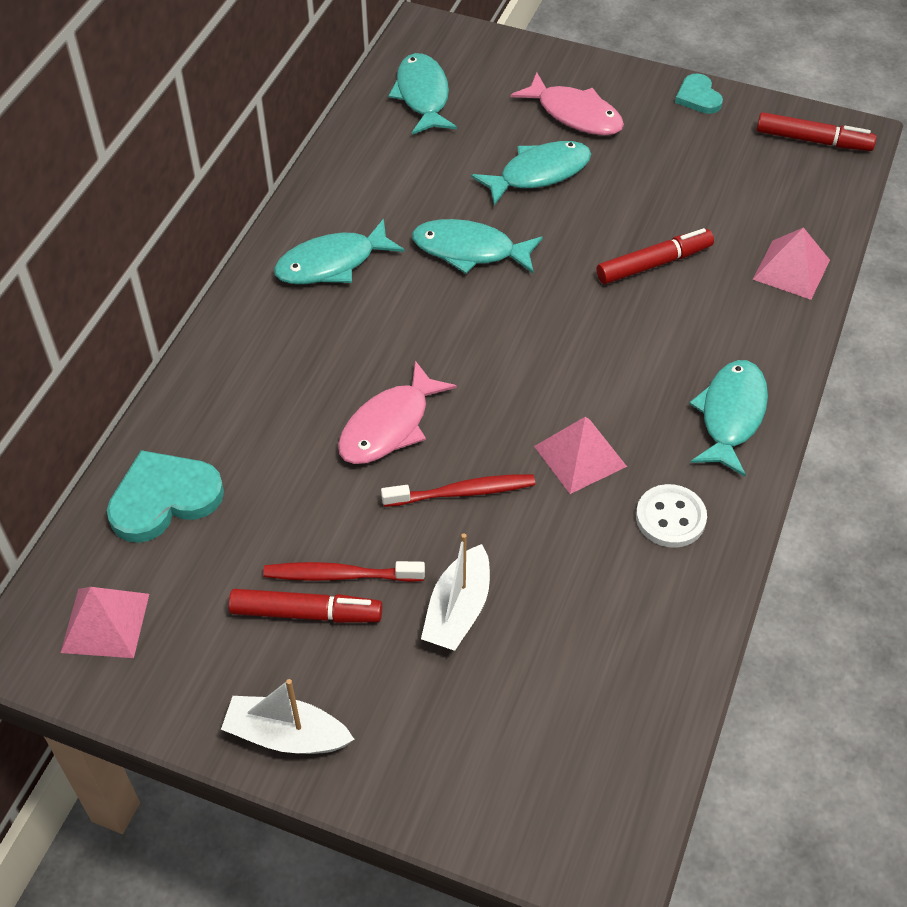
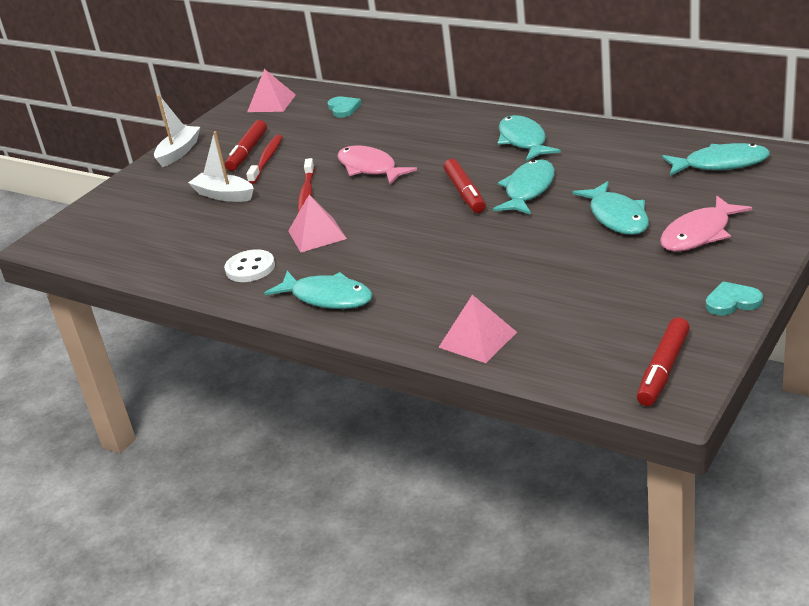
camera: 105 degrees right, 20 degrees down
(164, 499) = (343, 108): turquoise heart -> turquoise heart, size x0.58
(654, 264) = (498, 269): red marker -> red marker (465, 193)

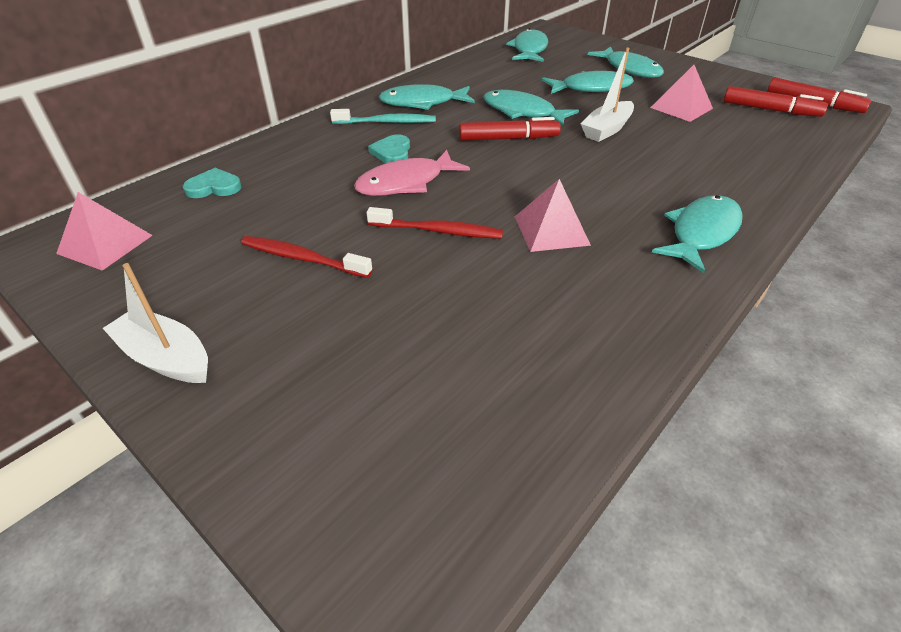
camera: 85 degrees left, 10 degrees up
(224, 195) = (384, 306): white boat -> white boat (607, 129)
(247, 152) = (256, 276): red marker -> red marker (770, 110)
(250, 268) = (618, 288): white button -> none
(473, 136) = (387, 122): none -> turquoise toothbrush
(477, 339) = (781, 161): pink pyramid -> pink pyramid (681, 108)
(699, 234) = (629, 69): pink fish -> turquoise fish
(732, 302) = (724, 74): turquoise heart -> turquoise heart (392, 152)

